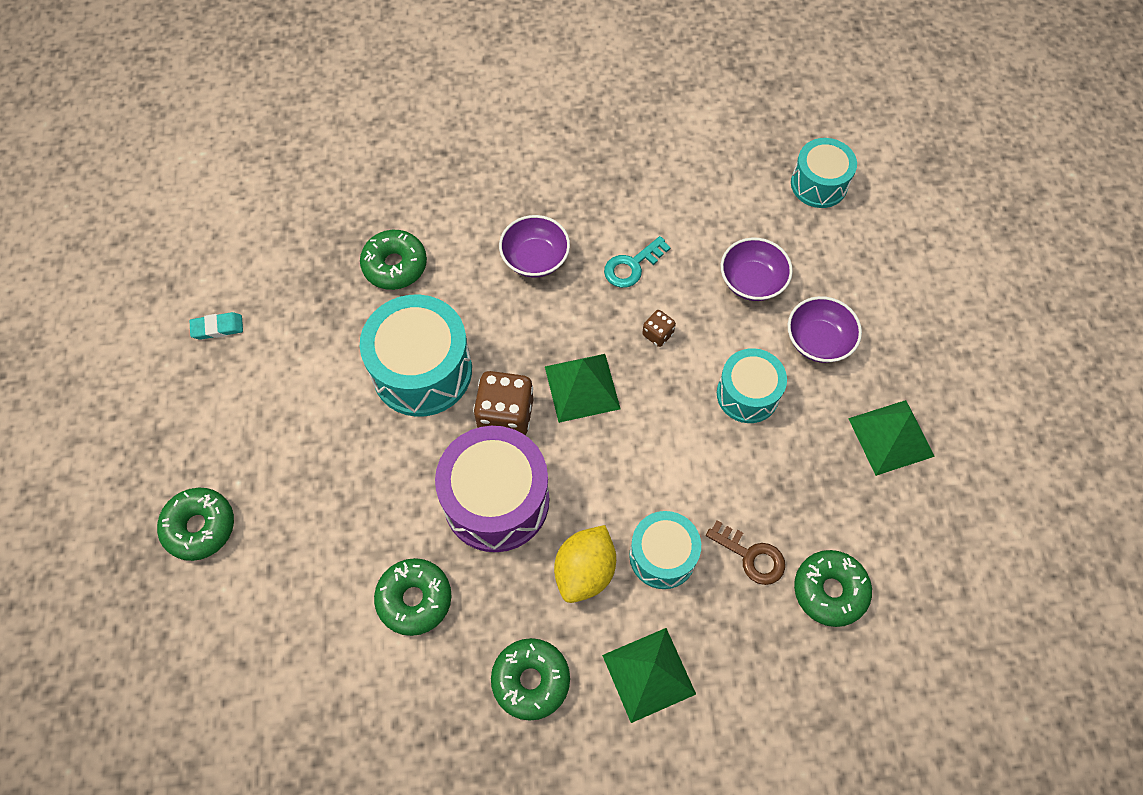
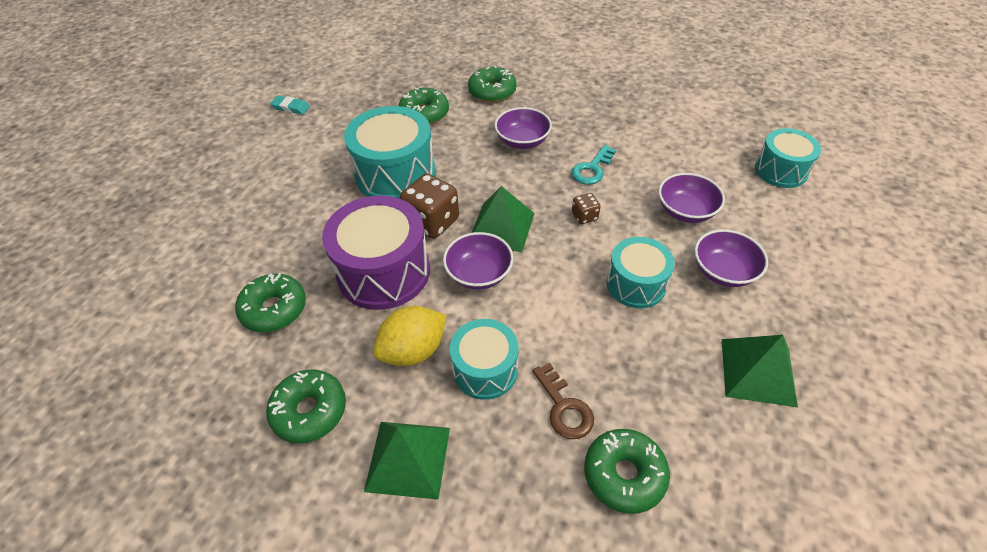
camera: 30 degrees right, 15 degrees down
(200, 527) = (183, 204): green donut -> green donut (492, 92)
(594, 455) = (479, 274): none -> purple bowl
(632, 266) = (592, 169): turquoise key -> turquoise key turned 45 degrees counterclockwise

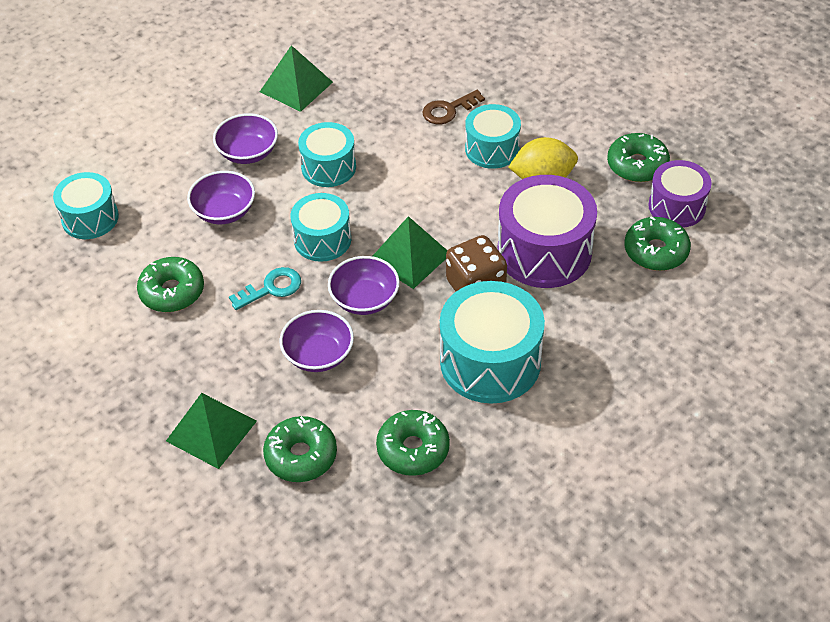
camera: 155 degrees left, 0 degrees up
(256, 369) = (677, 206): none -> purple drum
(291, 107) = (596, 538): turquoise eraser -> none
(408, 458) = (572, 117): green pyramid -> green pyramid (211, 431)
(479, 274) = (457, 220): purple bowl -> purple bowl (364, 299)
(564, 407) = (448, 110): brown key -> brown key turned 120 degrees counterclockwise
(584, 216) = (322, 239): brown dice -> turquoise drum
(624, 474) = (434, 68): green donut -> green donut (172, 292)

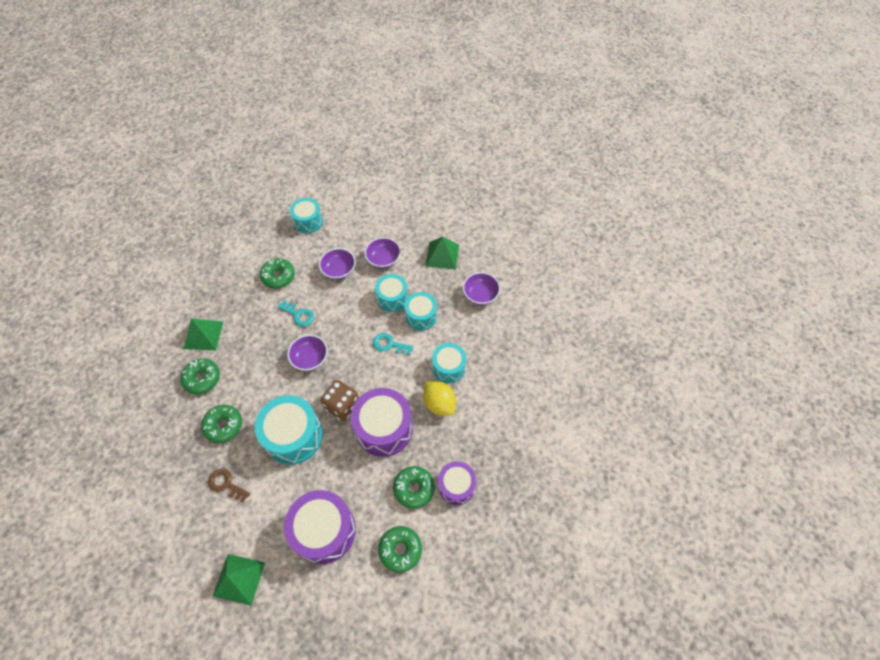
camera: 60 degrees right, 10 degrees up
(318, 355) = (266, 356): purple bowl -> purple bowl (480, 295)
(322, 239) = (341, 320): turquoise drum -> turquoise drum (421, 316)
(408, 198) = (389, 344): none -> turquoise key
(409, 257) = (348, 365): green pyramid -> green pyramid (239, 579)
(448, 110) = (466, 332): brown key -> brown key (226, 484)
(637, 165) = (479, 450): green donut -> green donut (400, 550)
(666, 372) = (324, 531): none -> purple drum

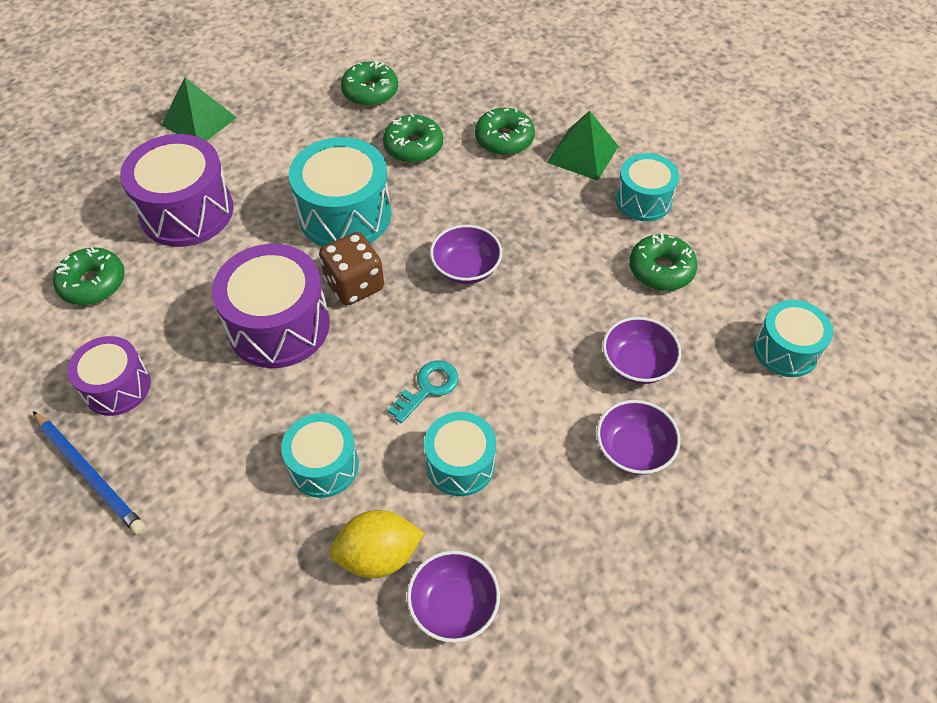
camera: 115 degrees right, 5 degrees down
(226, 484) = (326, 132): brown key -> none
(299, 315) = (561, 276): turquoise key -> none
(392, 298) = (528, 430): turquoise drum -> turquoise drum (643, 200)
(414, 488) = (159, 330): green donut -> green donut (370, 92)
(439, 403) = (266, 420): yellow lemon -> yellow lemon (378, 556)
(442, 255) = (597, 572): green pyramid -> none
(505, 466) = (90, 473): none -> blue pencil

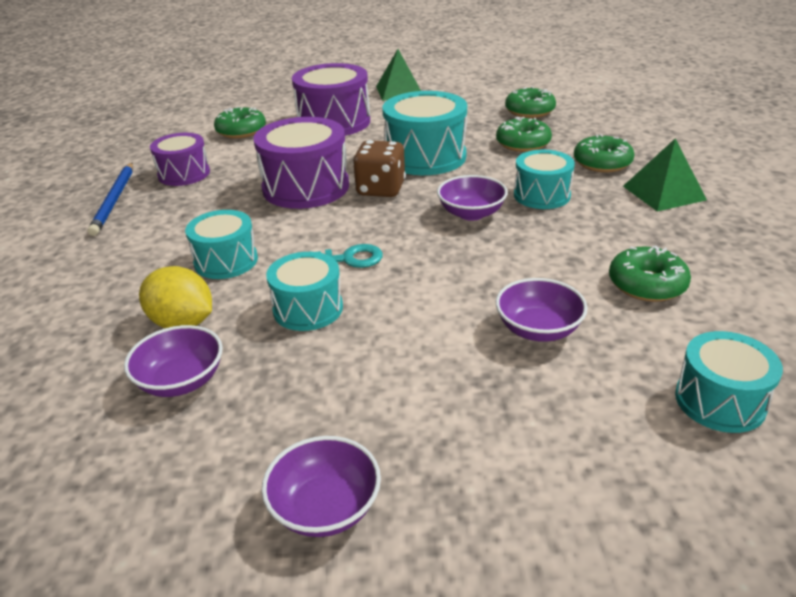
camera: 45 degrees right, 20 degrees down
(633, 449) = (455, 379): purple bowl -> purple bowl (325, 507)
(643, 200) = (688, 238): turquoise drum -> turquoise drum (542, 195)

